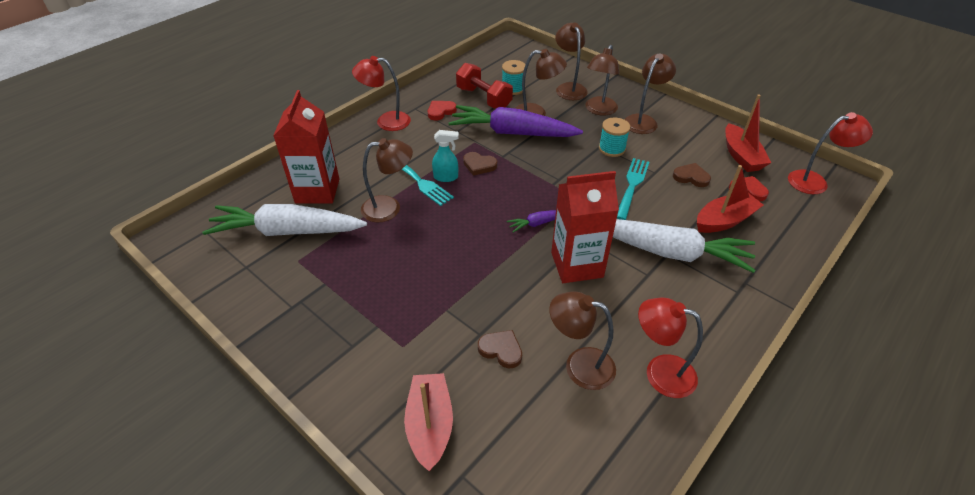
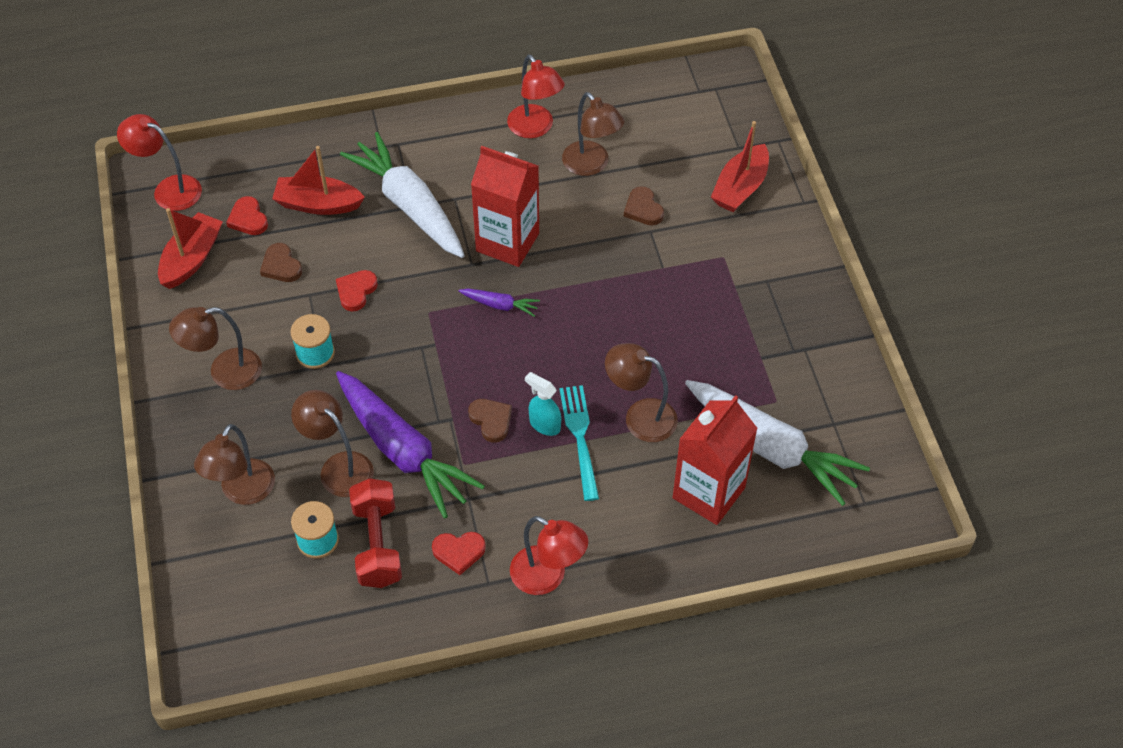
camera: 145 degrees left, 10 degrees up
(599, 110) = (255, 424): brown lamp -> none
(632, 186) = (356, 291): turquoise fork -> red heart

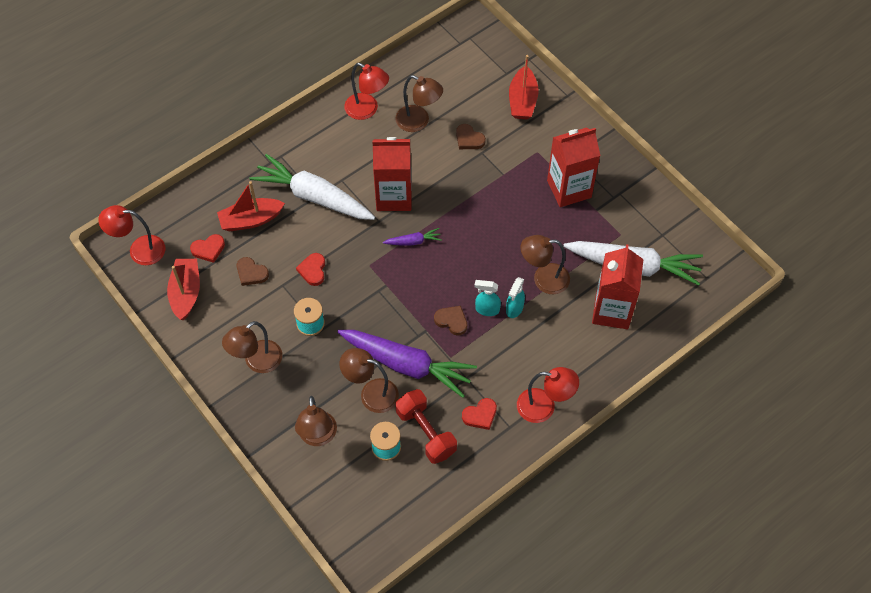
camera: 25 degrees left, 5 degrees up
(248, 219) = (208, 249): red heart -> red heart turned 60 degrees counterclockwise
(580, 438) = (514, 309): turquoise fork -> turquoise spray bottle
(739, 318) = (569, 189): none -> red carton

